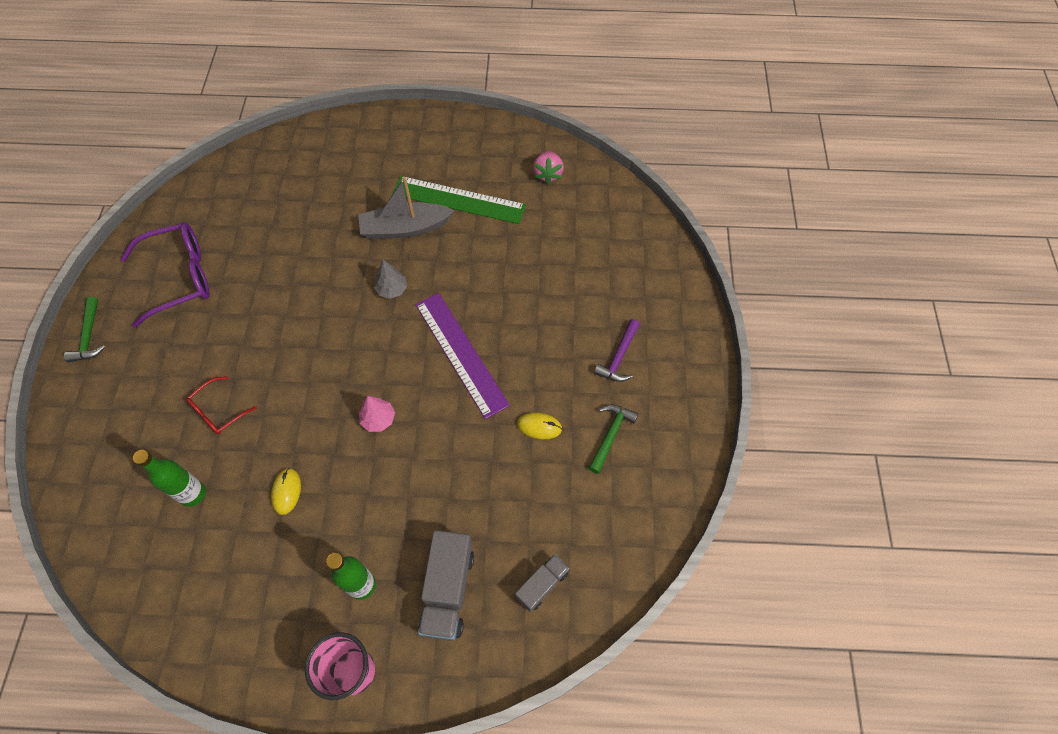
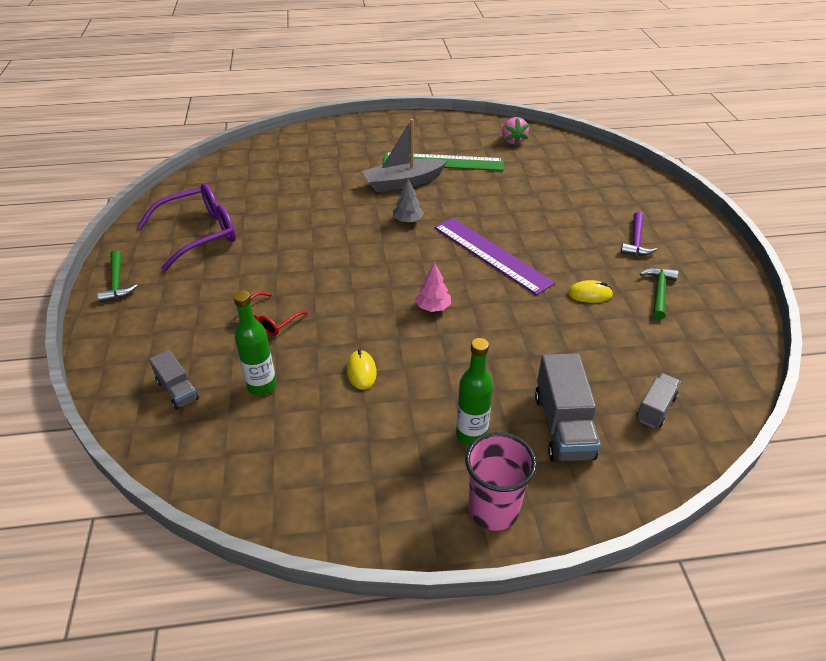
camera: 10 degrees left, 20 degrees down
(118, 486) = (177, 390): none -> grey truck

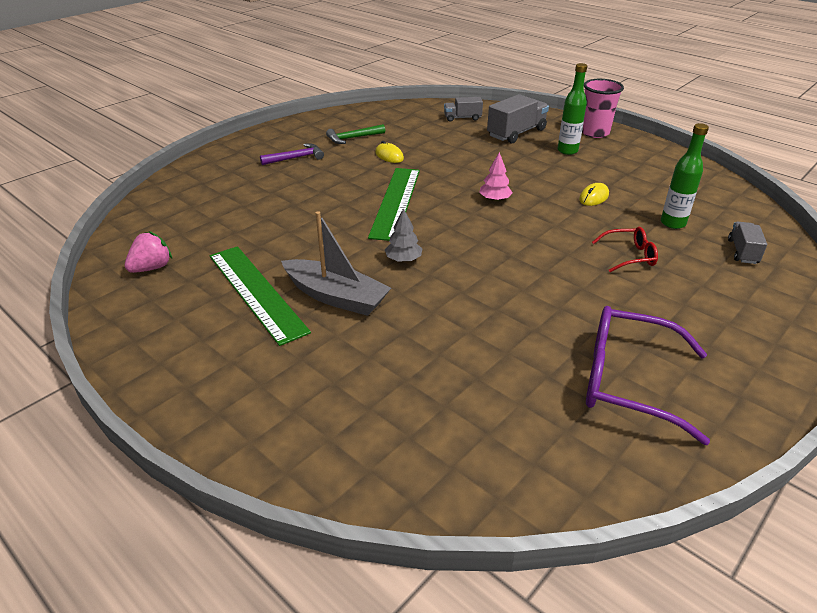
camera: 130 degrees left, 5 degrees down
(117, 282) = (768, 376): green hammer -> none
(491, 254) = (396, 202): purple ruler -> green ruler

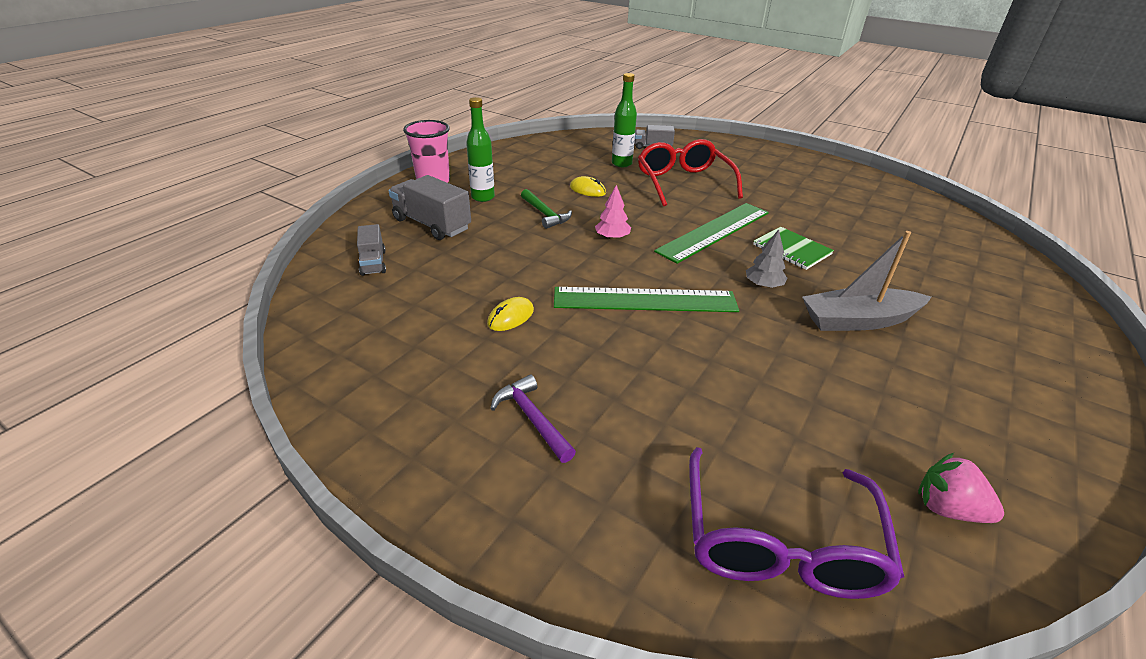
camera: 100 degrees left, 0 degrees up
(256, 292) = (902, 380): green ruler -> green ruler (714, 231)
(336, 297) = (858, 320): grey boat -> grey boat turned 120 degrees counterclockwise
(353, 138) = (444, 361): green hammer -> green hammer (545, 214)
(466, 294) = (791, 250): none -> green notebook
(626, 381) = (837, 193): purple glasses -> purple glasses (779, 543)
(629, 256) = (683, 182): red glasses -> red glasses, size x1.89

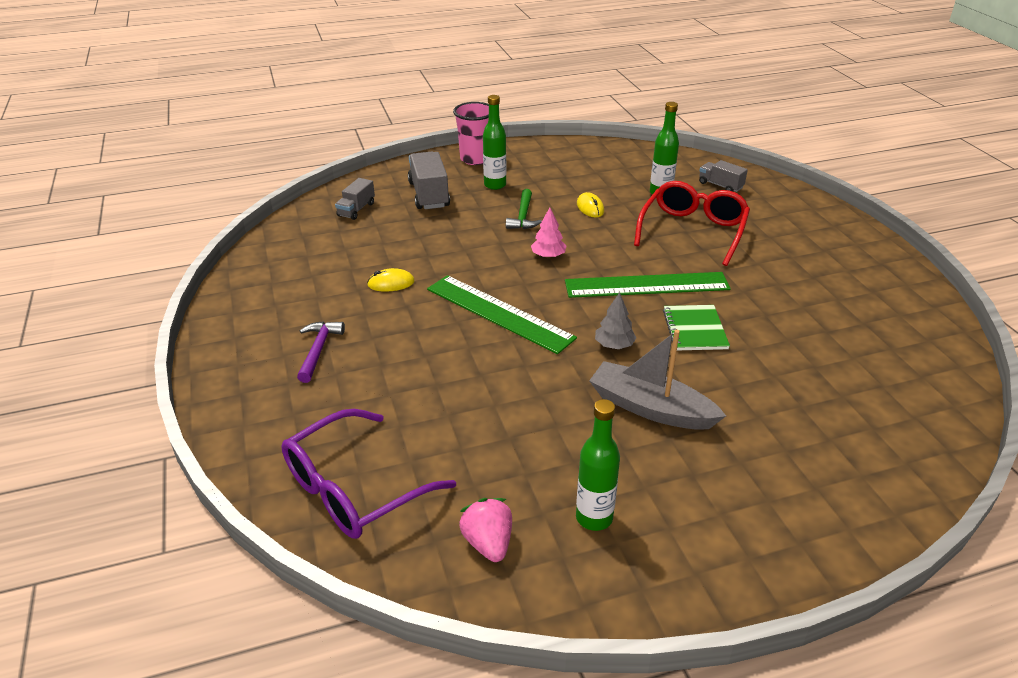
camera: 40 degrees right, 0 degrees up
(966, 430) = (594, 518): none -> green bottle

